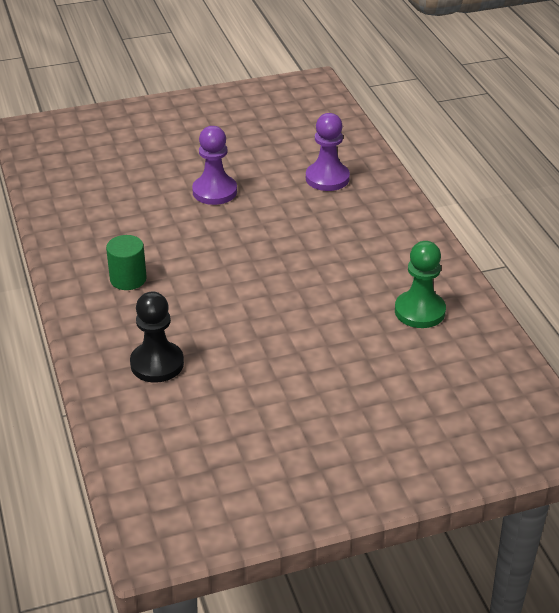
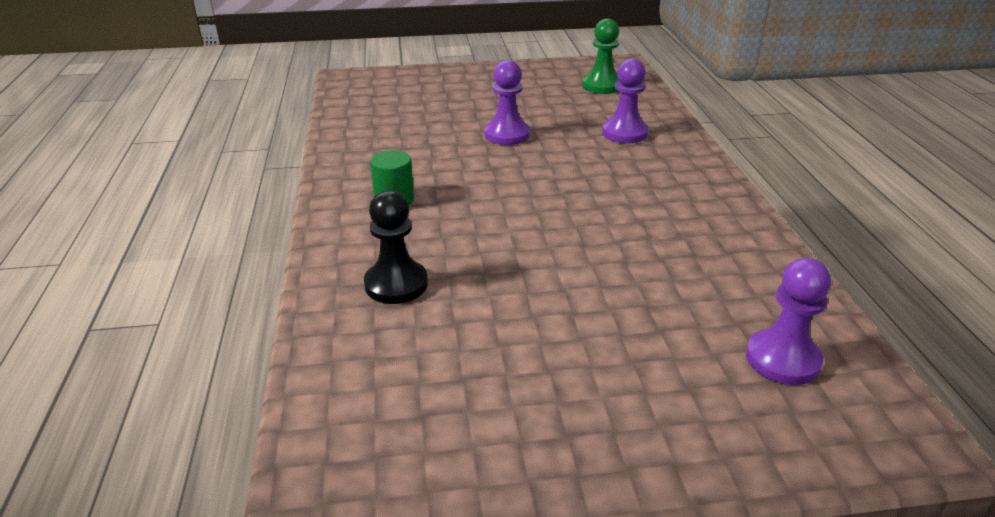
camera: 10 degrees right, 5 degrees down
(419, 311) = (717, 261): green pawn -> green pawn (602, 86)
(472, 392) = (782, 359): none -> purple pawn

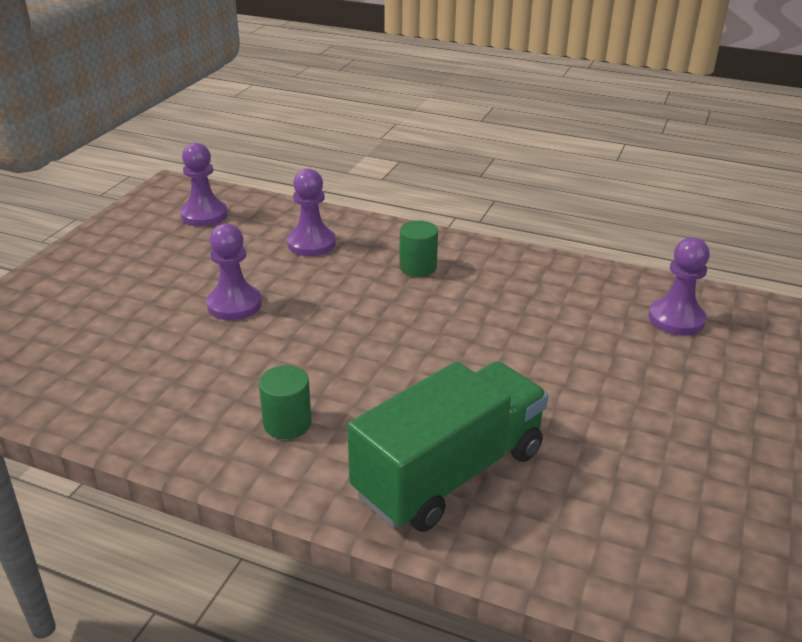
camera: 60 degrees left, 0 degrees up
(396, 284) = (449, 473): black pawn -> green truck
(602, 86) = (204, 215): green pawn -> purple pawn
(658, 185) = (418, 267): none -> green cylinder

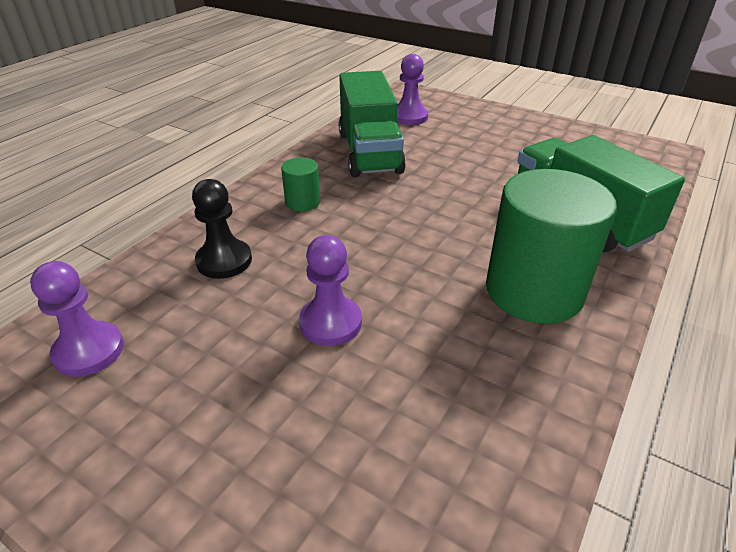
camera: 80 degrees left, 5 degrees up
(287, 423) = (534, 291): green cylinder -> green cylinder, size x2.23
(311, 244) = (224, 261): purple pawn -> black pawn
(549, 296) = (369, 152): none -> green truck

